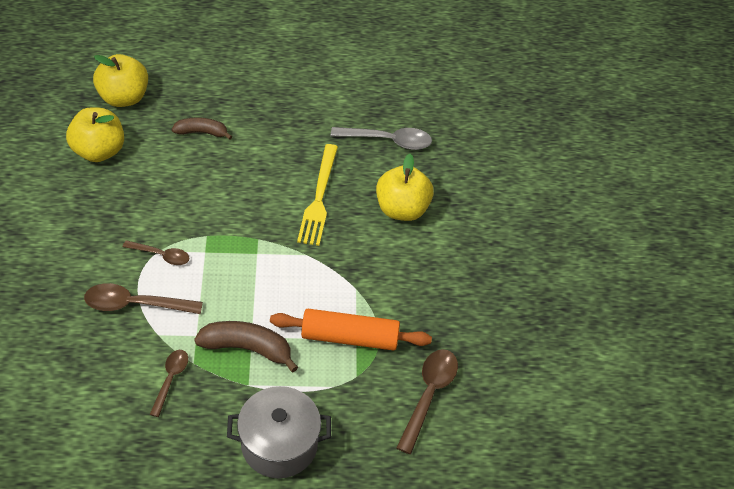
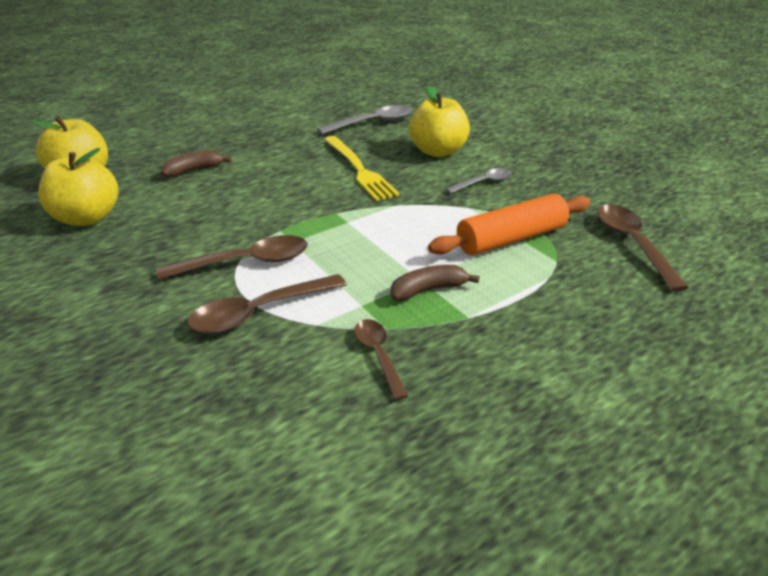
camera: 30 degrees left, 15 degrees down
(161, 255) = (246, 262): brown spoon -> brown spoon, size x1.60
(247, 348) = (428, 290): brown banana -> brown banana, size x0.66
(279, 444) = (567, 348): grey pot -> none
(396, 268) = (484, 183): none -> grey spoon

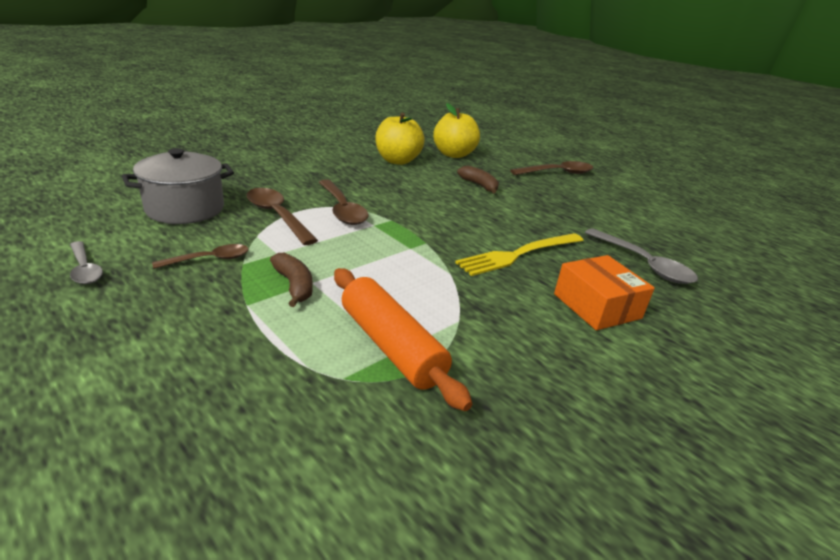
camera: 80 degrees right, 5 degrees down
(222, 403) = (185, 209): none -> grey pot
(438, 151) = (597, 306): yellow apple -> orange box
(484, 183) = (527, 337): grey spoon -> grey spoon (85, 269)
(632, 244) = (389, 468): brown spoon -> brown spoon (557, 173)

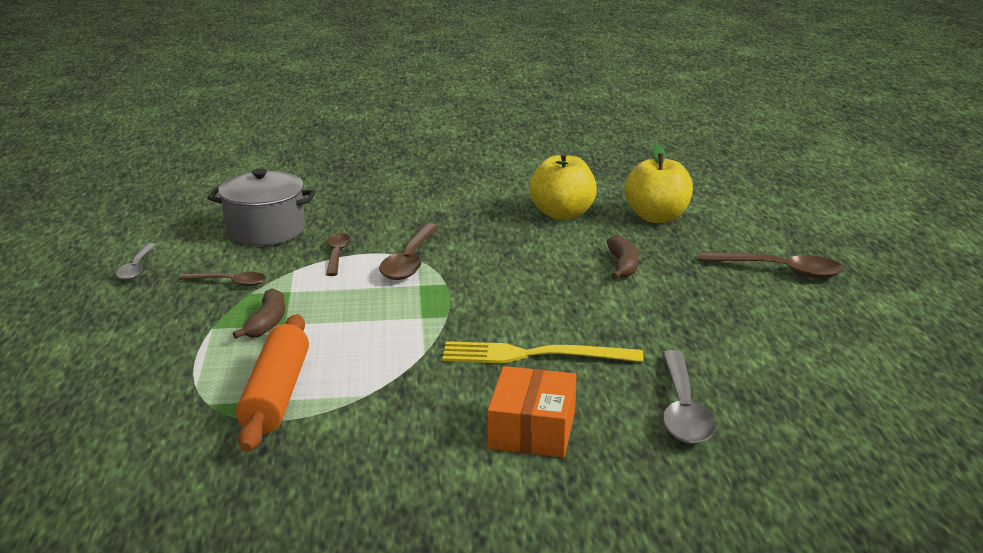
camera: 40 degrees right, 5 degrees down
(277, 216) = (337, 254): brown spoon -> brown spoon, size x0.62

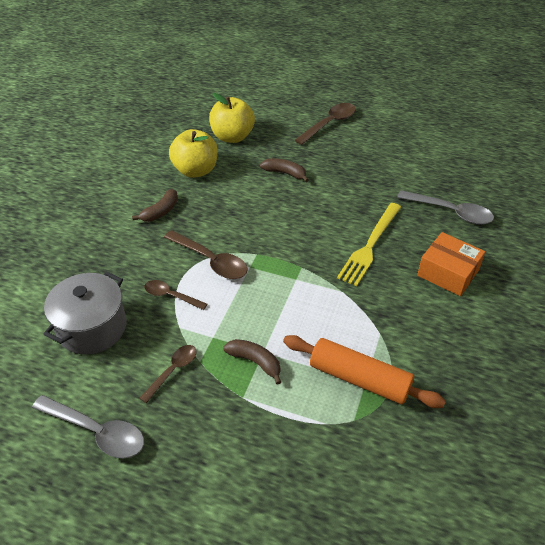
camera: 65 degrees left, 20 degrees up
(136, 268) = (97, 432): grey spoon -> grey spoon, size x1.60
(467, 215) = (160, 211): none -> brown banana

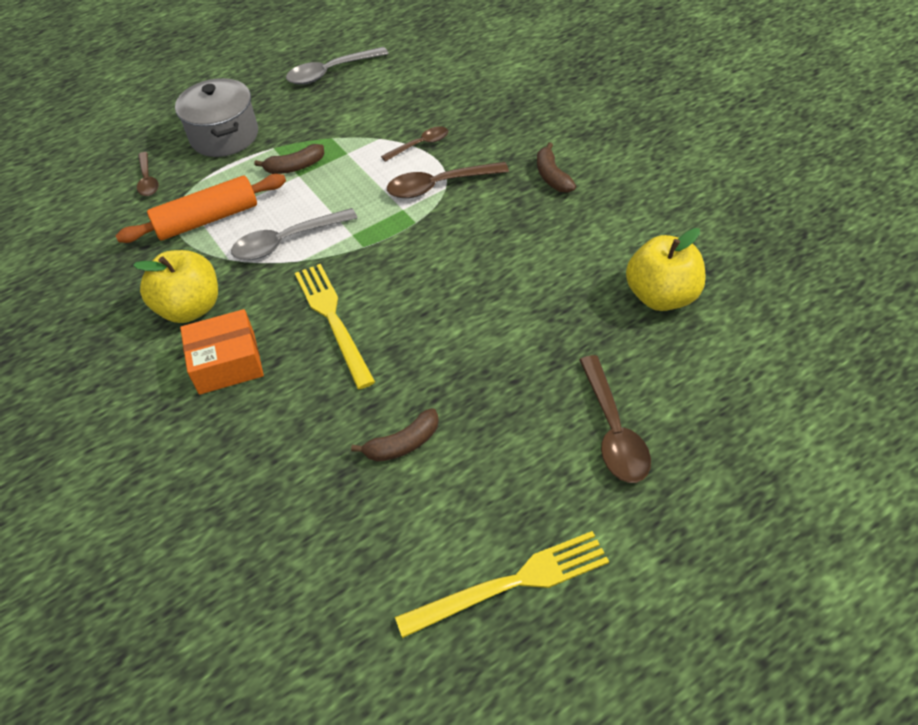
camera: 130 degrees right, 5 degrees up
(92, 327) = (432, 92): grey pot -> grey pot (224, 136)
(173, 371) = (339, 121): brown spoon -> brown spoon (148, 180)
(195, 170) = (608, 230): yellow apple -> yellow apple (190, 308)
(285, 173) = (531, 312): brown banana -> brown banana (403, 444)
(428, 123) = (511, 583): none -> yellow fork
(451, 212) = (300, 441): grey spoon -> grey spoon (286, 241)

